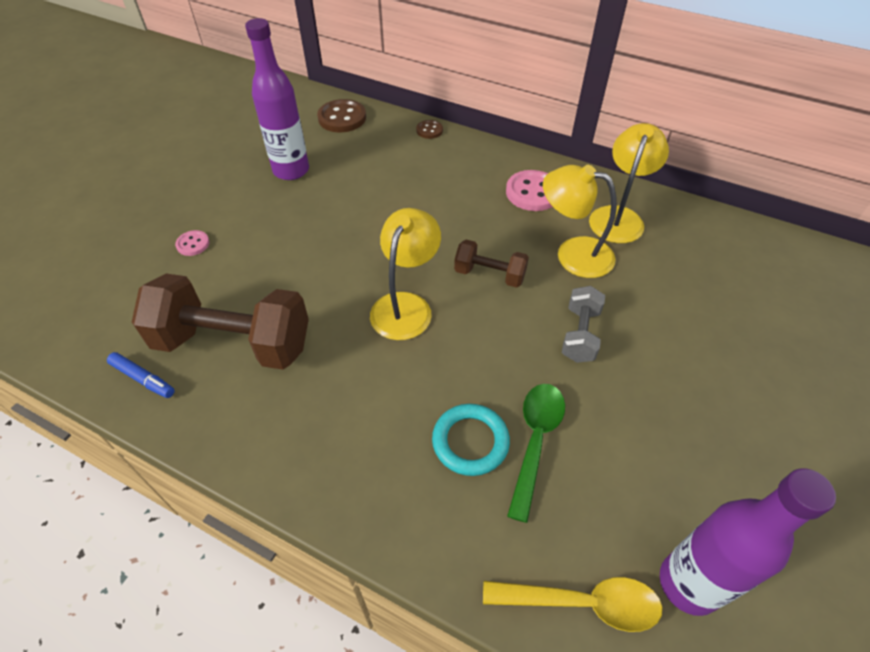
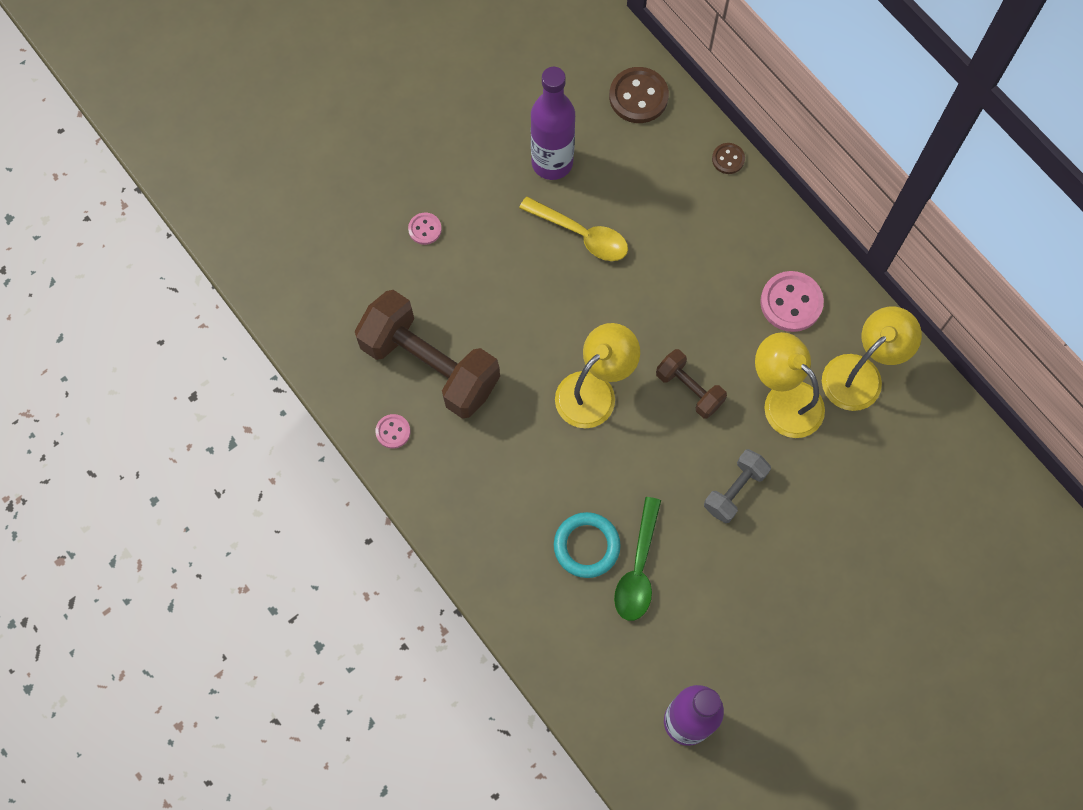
camera: 25 degrees right, 20 degrees up
(143, 379) = (347, 370): blue marker -> none
(212, 416) = (393, 431): none -> pink button
(535, 441) = (638, 569): green spoon -> green spoon turned 150 degrees clockwise
(582, 603) = (604, 698): yellow spoon -> yellow spoon (581, 234)

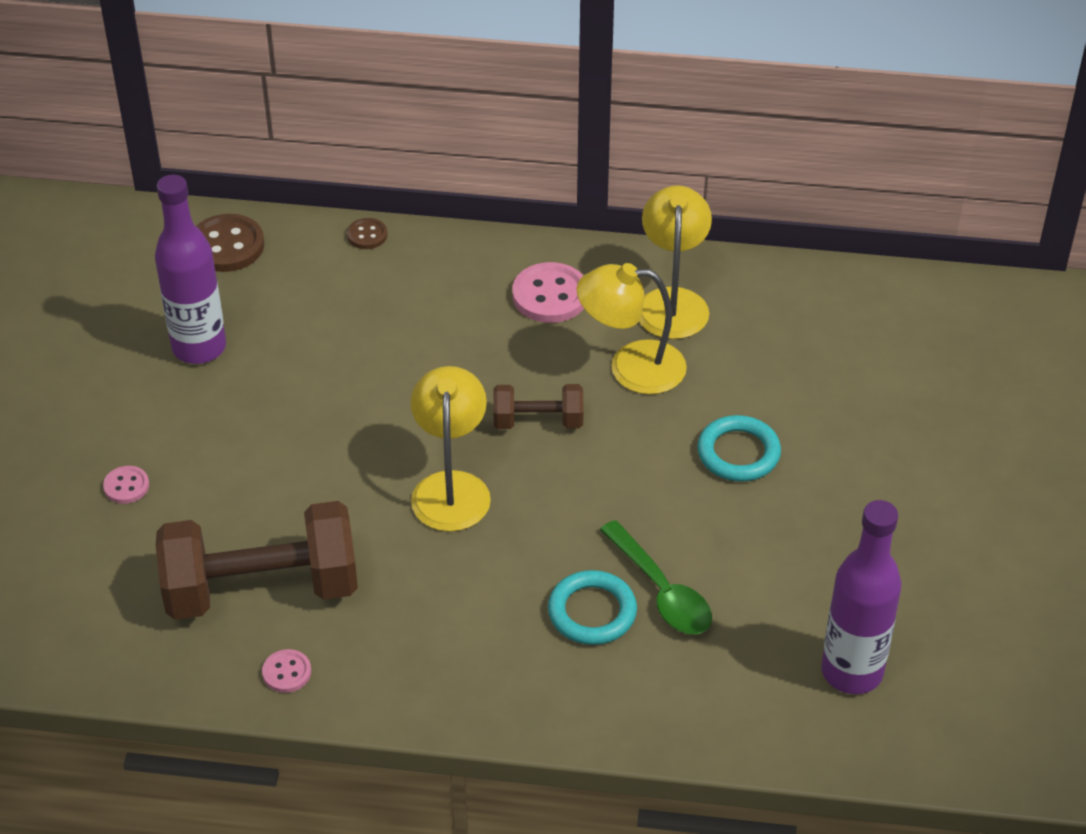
camera: 45 degrees left, 25 degrees down
(581, 234) = (294, 381): yellow spoon -> none
(735, 490) = (672, 464): grey dumbbell -> none
(782, 519) = (738, 453): none -> turquoise ring

